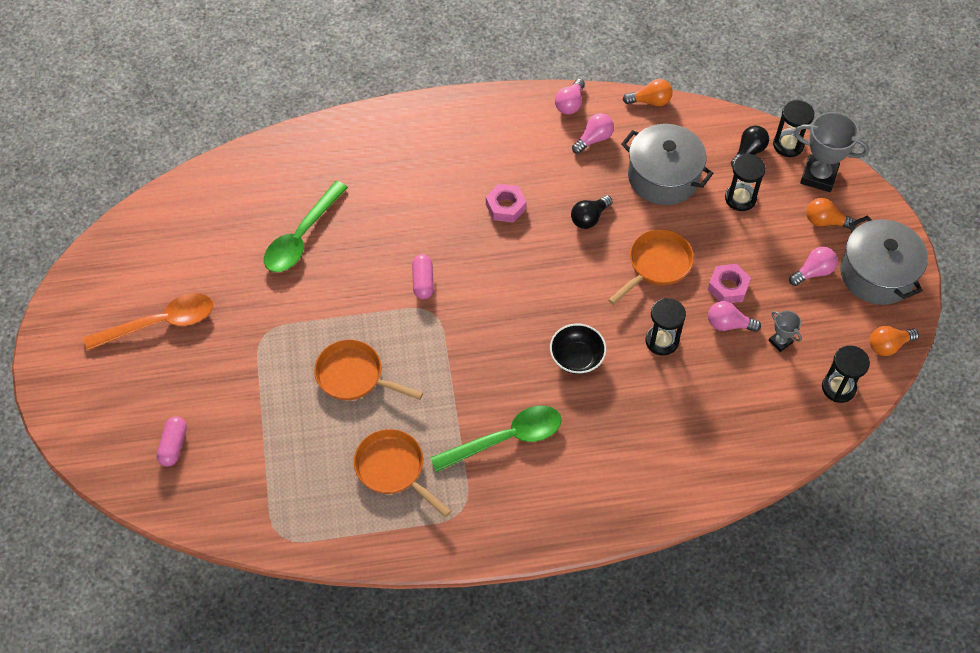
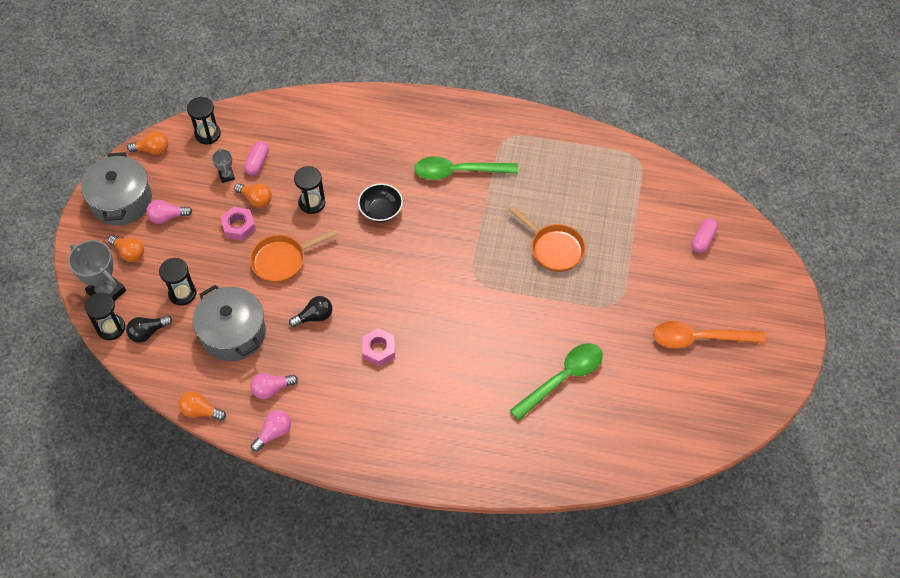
camera: 160 degrees left, 0 degrees up
(393, 469) = (546, 176): orange pan -> none
(423, 282) = (474, 306): pink capsule -> pink capsule (257, 162)
(728, 324) = (256, 199): pink light bulb -> orange light bulb

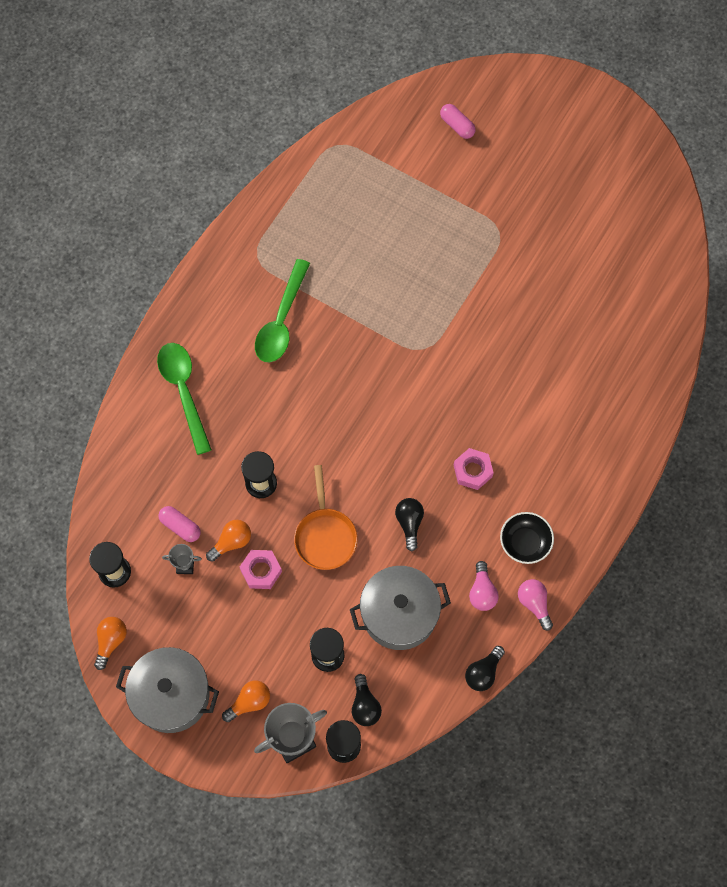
camera: 70 degrees left, 10 degrees up
(167, 217) = (216, 647): pink light bulb -> none
(200, 411) = (483, 672): orange light bulb -> black light bulb
(381, 210) = (300, 415): black bowl -> black bowl (525, 543)
(554, 248) = (415, 263): orange pan -> none
(563, 378) = (566, 310): green spoon -> green spoon (184, 391)
(699, 338) = (565, 174): orange spoon -> none

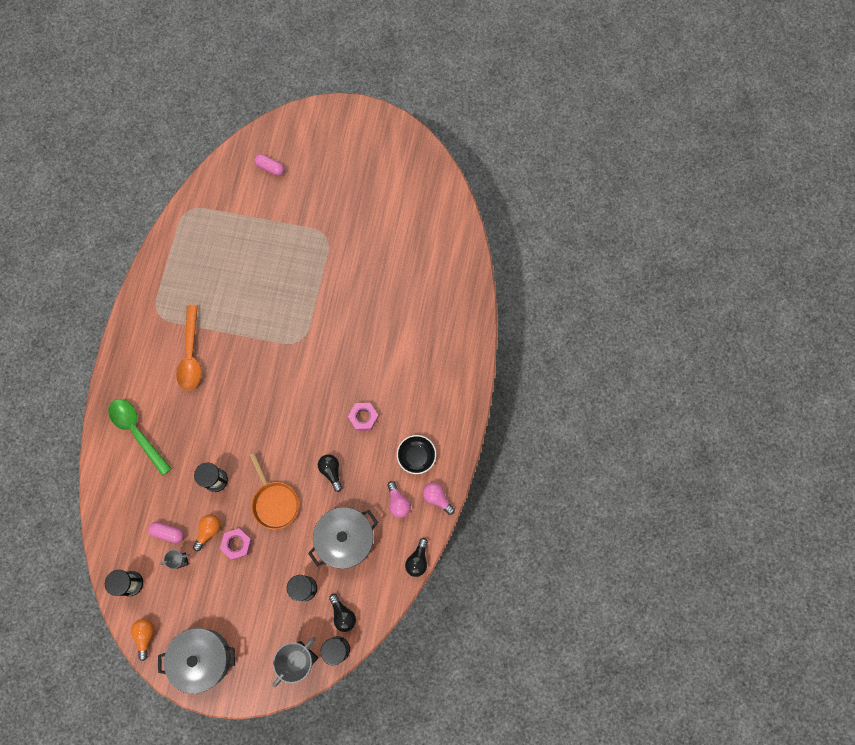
camera: 20 degrees left, 5 degrees up
(249, 702) = (260, 643): orange light bulb -> none
(281, 321) = (191, 355): green spoon -> orange spoon

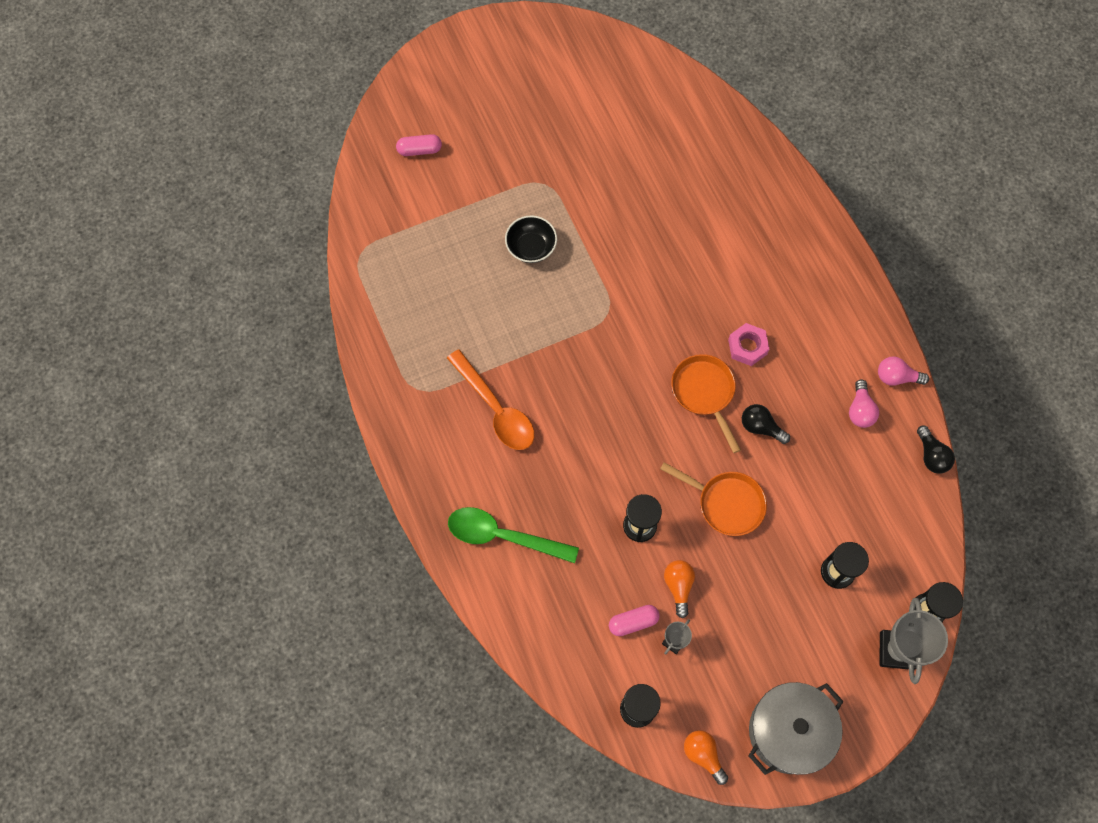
camera: 35 degrees left, 5 degrees down
(237, 544) = (722, 578): pink nut -> none
(315, 427) = (704, 392): none -> orange pan
(343, 614) = (901, 570): black light bulb -> none
(345, 539) = (837, 488): grey pot -> none
(398, 502) = (860, 410): pink light bulb -> pink light bulb turned 60 degrees clockwise
(416, 456) = (838, 349): black bowl -> black bowl (531, 247)

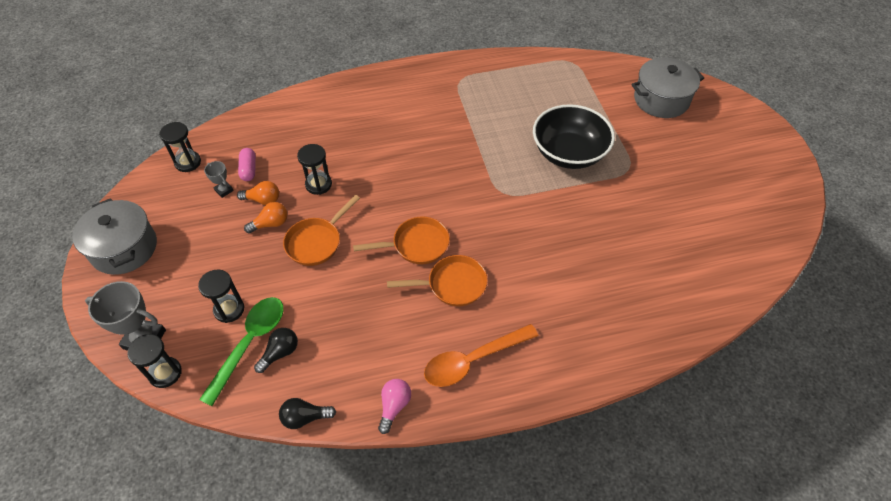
camera: 100 degrees right, 15 degrees down
(419, 150) = (661, 100): pink capsule -> grey pot
(496, 409) = (435, 117): orange spoon -> orange spoon (473, 360)
(503, 536) = (339, 110): green spoon -> green spoon (250, 343)
(531, 247) = (569, 153): black bowl -> black bowl, size x1.86
(703, 755) = (137, 193): orange light bulb -> orange light bulb (271, 224)
(747, 347) = (452, 285): pink nut -> orange pan
(761, 427) = (374, 279): black light bulb -> black light bulb (280, 353)
(860, 410) = (369, 364): pink light bulb -> none

